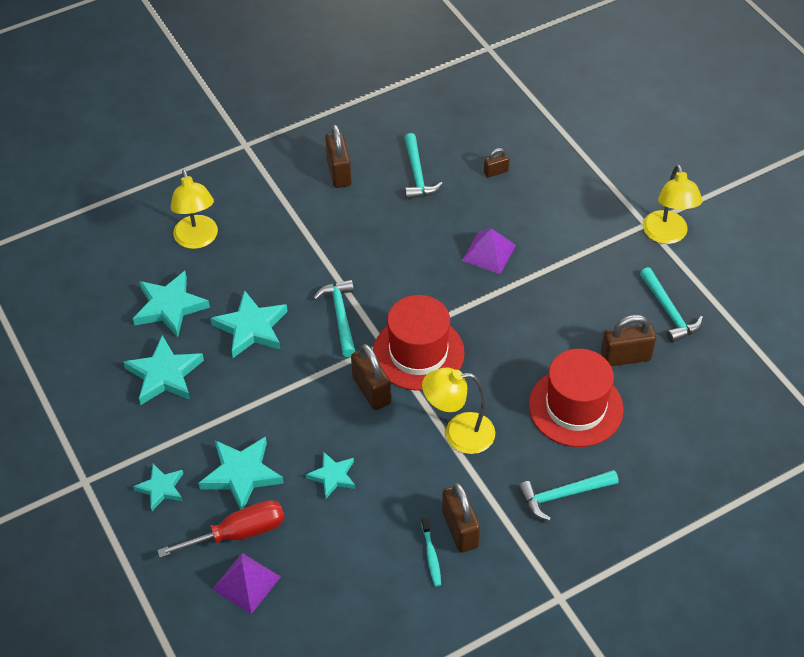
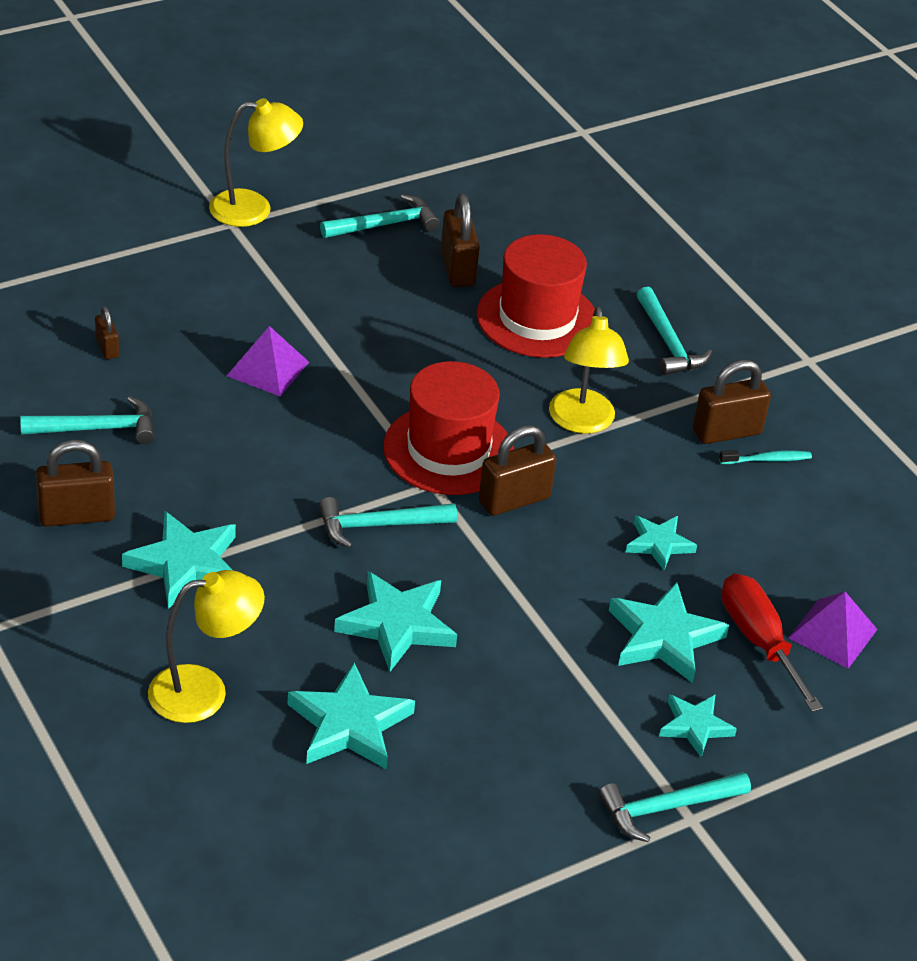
camera: 95 degrees left, 10 degrees down
(94, 468) = (666, 808): none -> turquoise hammer
(165, 374) = (487, 727): turquoise star -> turquoise star (186, 564)

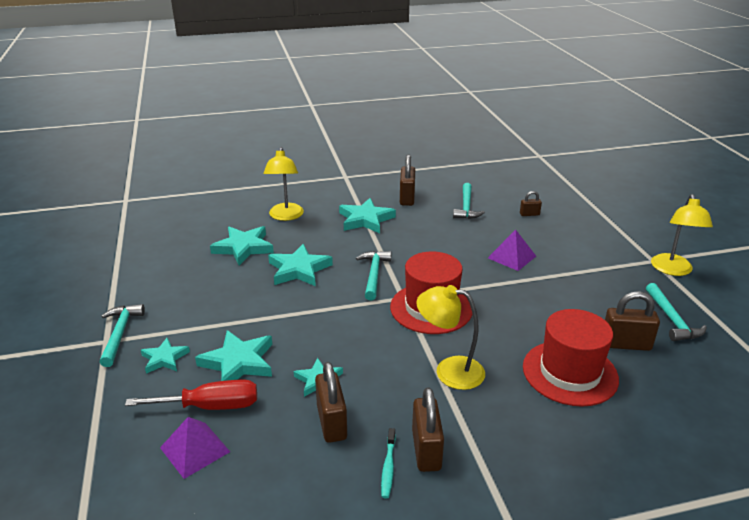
camera: 110 degrees right, 10 degrees down
(514, 500) = (380, 325): brown padlock -> brown padlock (331, 422)
(668, 343) = (543, 443): turquoise hammer -> none

